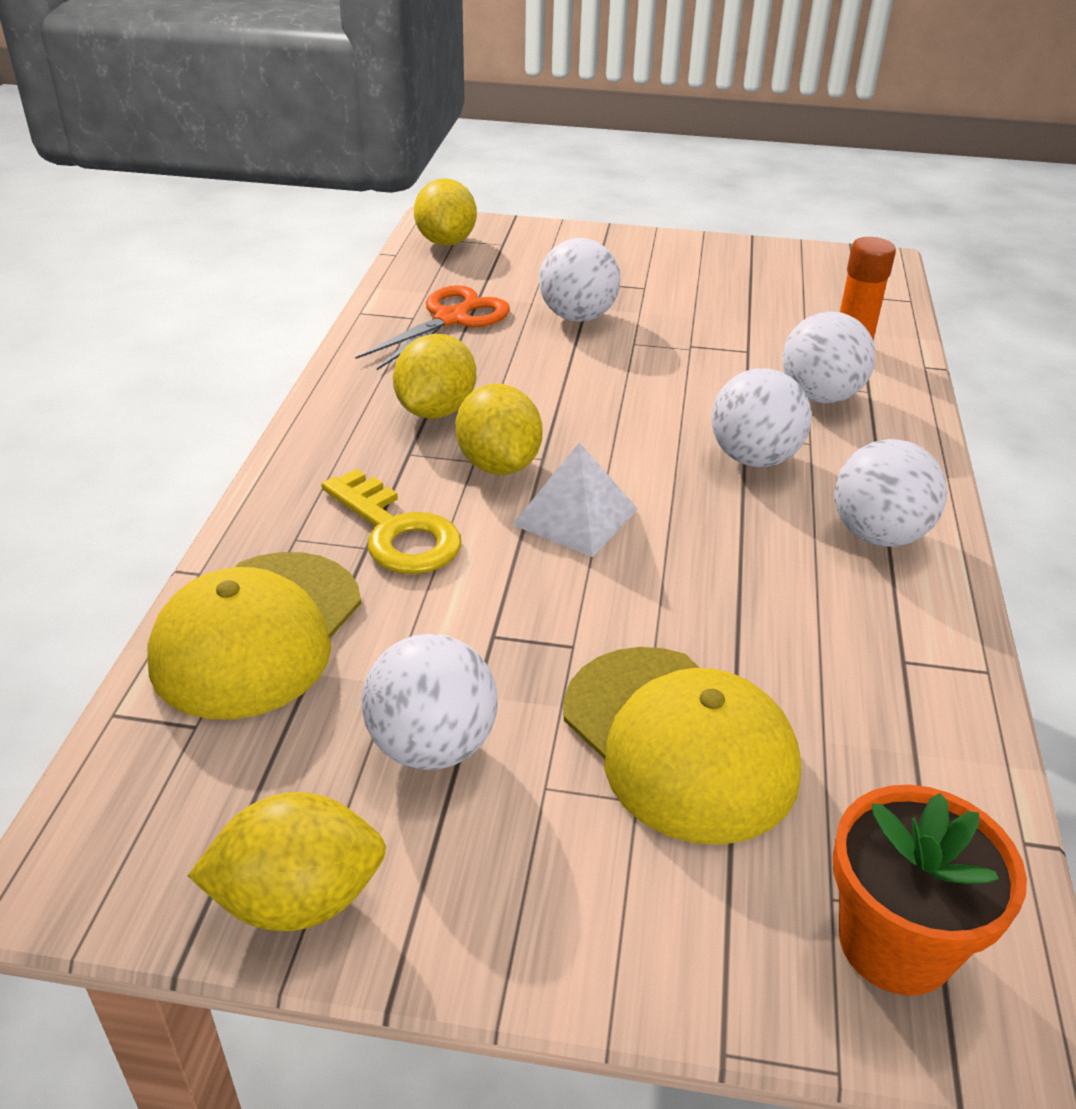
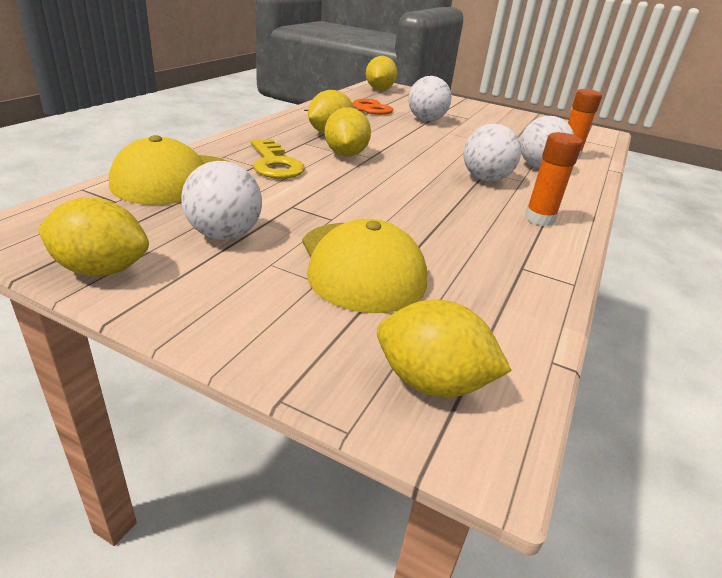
camera: 15 degrees right, 5 degrees down
(575, 516) = (371, 178): white pyramid -> none
(878, 535) = (539, 219): white ball -> orange glue stick
(896, 943) = (432, 382): orange flower pot -> yellow lemon

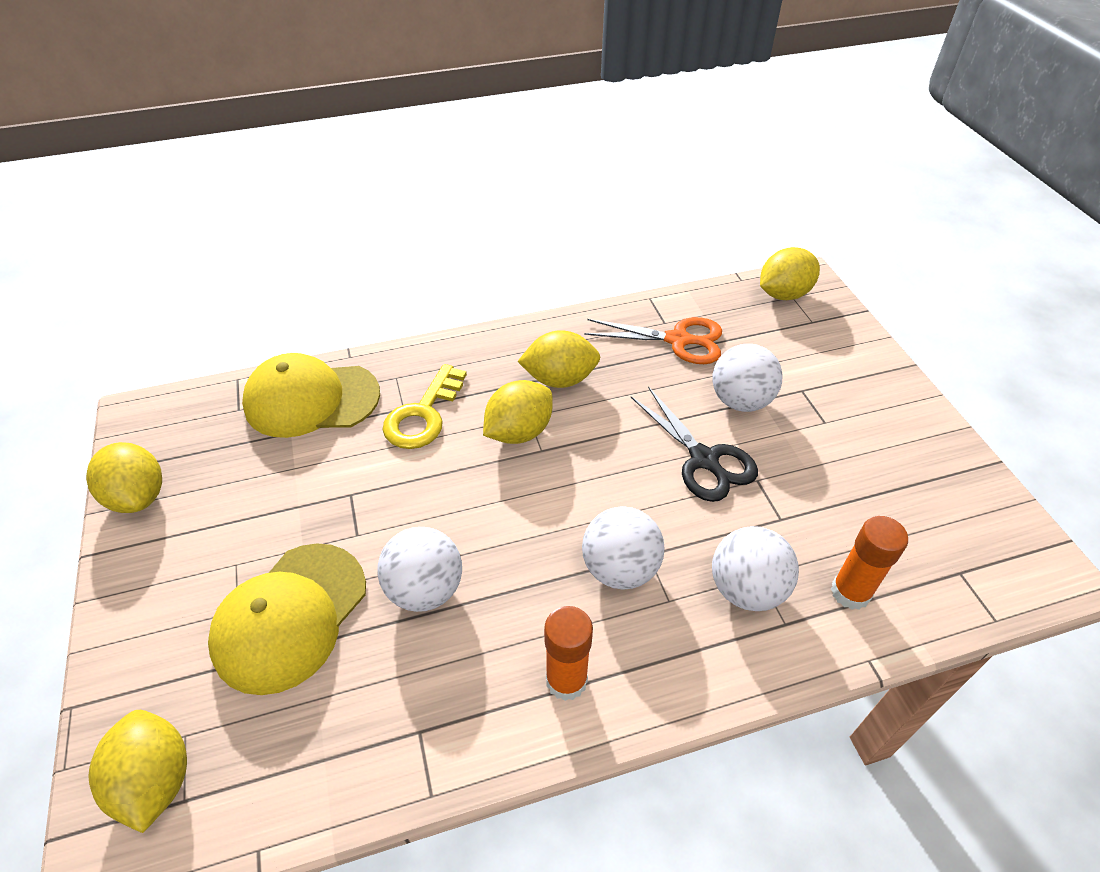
camera: 50 degrees right, 15 degrees up
(224, 235) = (251, 504): white ball -> white ball (425, 589)
(447, 139) = (703, 459): none -> black scissors

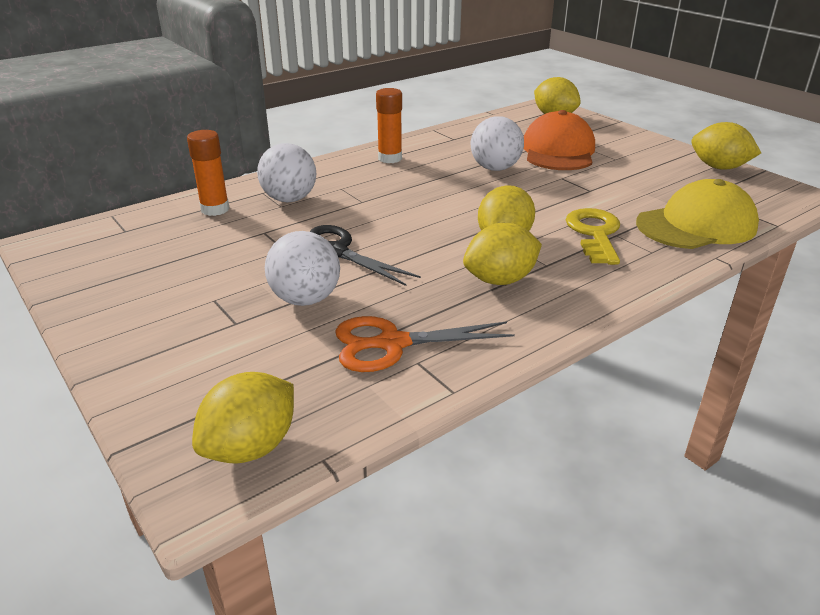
camera: 160 degrees right, 15 degrees down
(290, 616) = (558, 151): yellow cap -> orange cap
(620, 569) = (379, 193): white ball -> none

